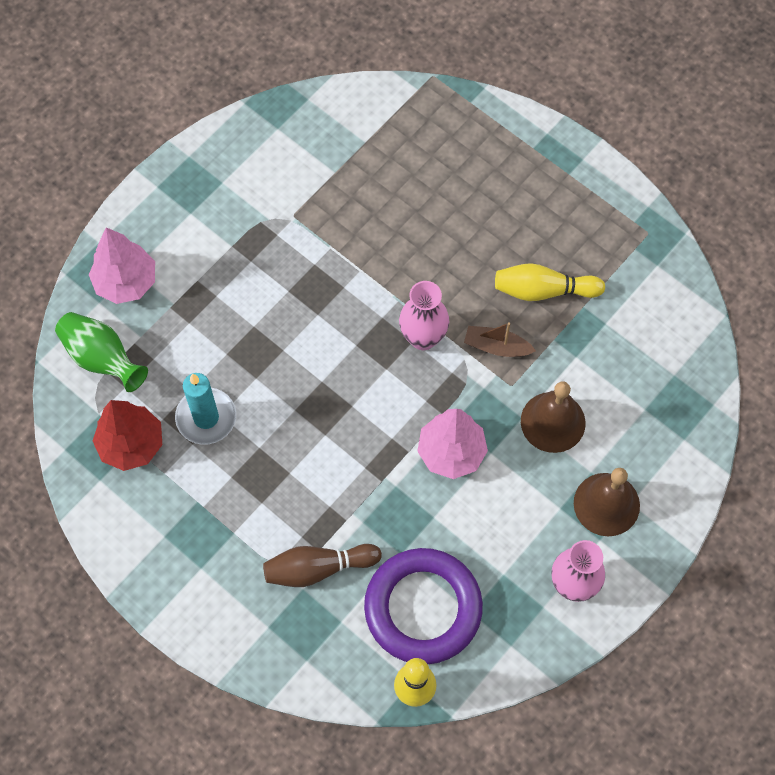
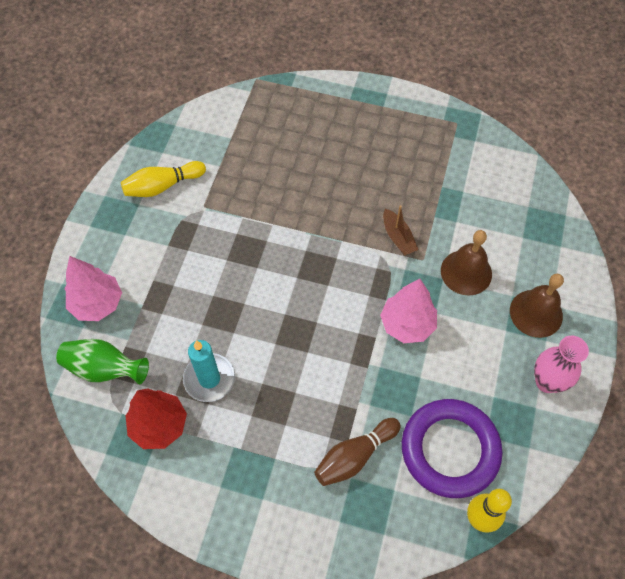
camera: 25 degrees left, 5 degrees down
(423, 338) = (342, 252): pink vase -> none
(496, 347) = (398, 237): brown boat -> brown boat turned 105 degrees counterclockwise
(543, 290) = (409, 187): yellow bowling pin -> yellow bowling pin (162, 186)

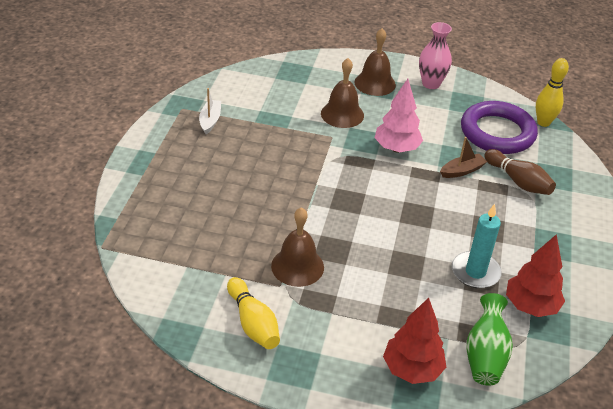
camera: 95 degrees left, 20 degrees down
(97, 304) = (412, 369): pink tree -> red tree
(226, 220) = (297, 266): none -> brown bell
(398, 237) = (310, 149): brown boat -> brown boat (462, 171)
(439, 147) = (210, 120): none -> white boat

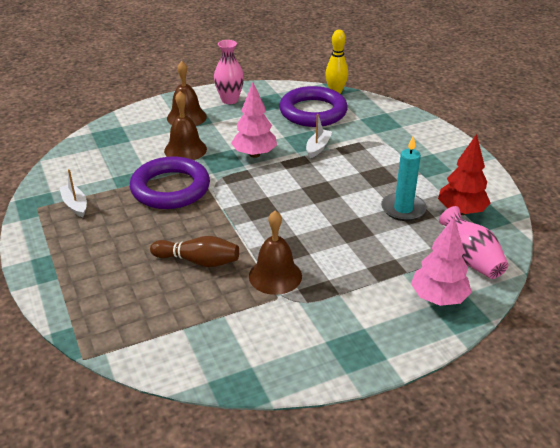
camera: 35 degrees left, 5 degrees down
(253, 323) = (288, 338): yellow bowling pin -> none
(294, 144) = (170, 188): none -> purple ring
(412, 369) = (438, 298): red tree -> pink tree
(462, 171) = (318, 147): brown boat -> white boat
(485, 355) = (471, 259): green vase -> pink vase
(518, 181) = (362, 136): brown bowling pin -> brown bowling pin (198, 261)

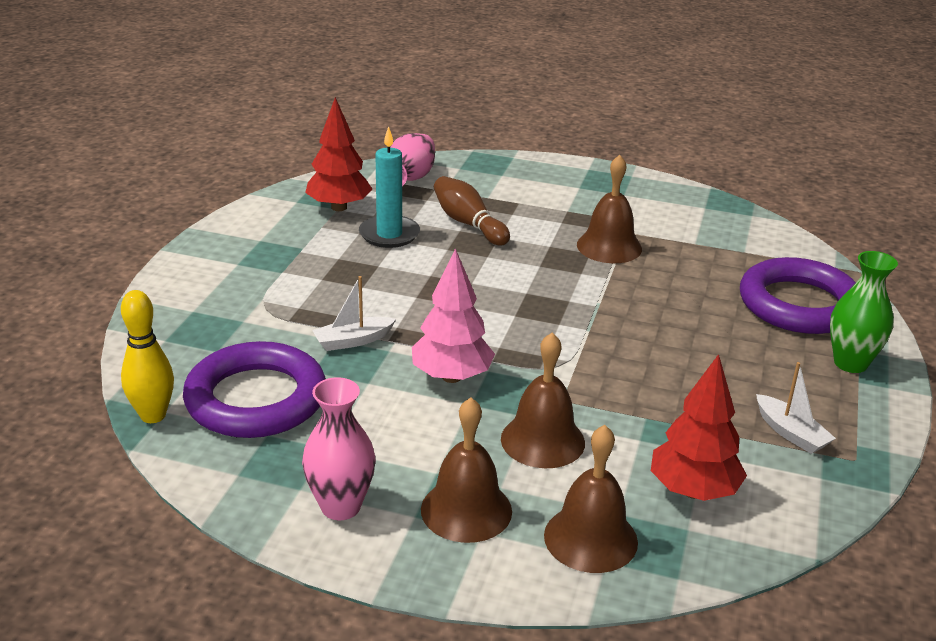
camera: 140 degrees left, 5 degrees down
(59, 264) = (850, 363): none -> green vase
(75, 205) = (791, 433): white boat -> white boat turned 45 degrees counterclockwise
(105, 160) = (693, 491): none -> red tree
(133, 129) = (590, 538): none -> brown bell
(170, 188) = (629, 388): purple ring -> purple ring (799, 304)
(198, 261) = (676, 292): brown bowling pin -> brown bowling pin (468, 223)
(438, 298) = (488, 174): pink tree -> none

